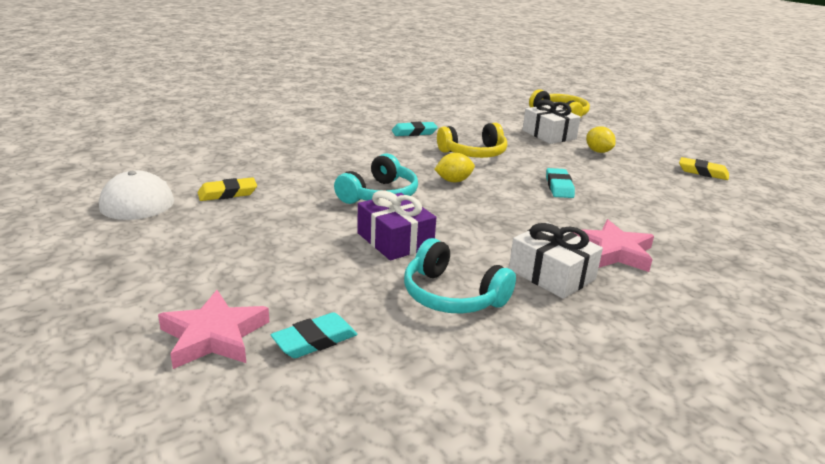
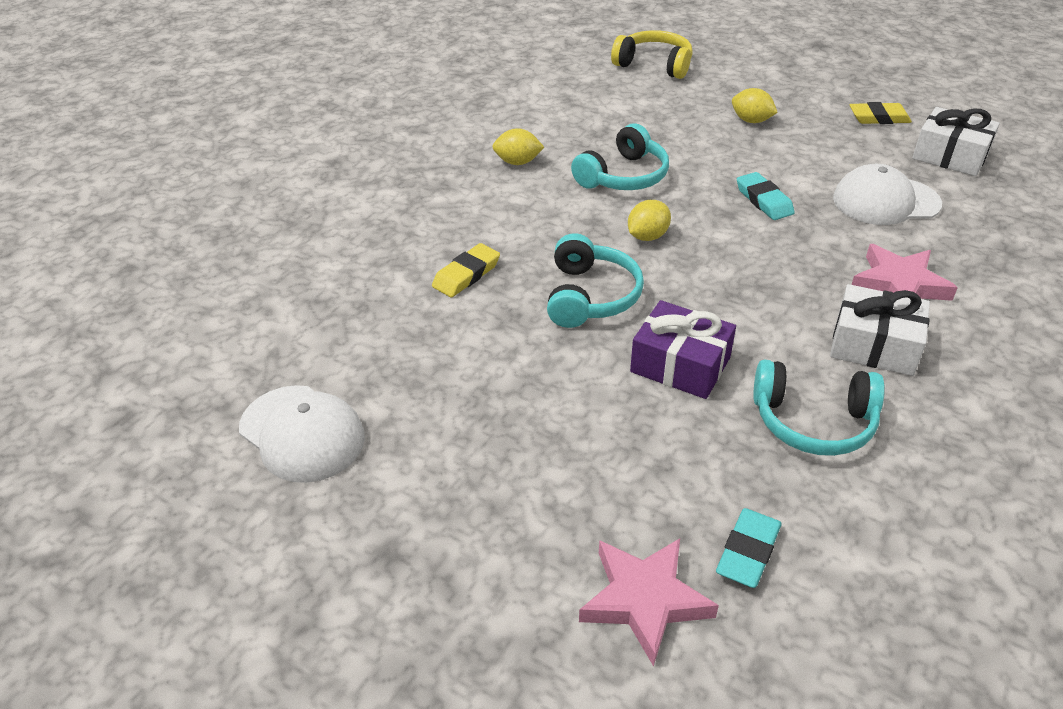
camera: 25 degrees left, 15 degrees up
(227, 193) = (408, 372): yellow eraser -> yellow eraser (466, 275)
(414, 132) = (518, 162): turquoise eraser -> yellow lemon
(474, 153) = (623, 176): yellow headphones -> turquoise headphones
(549, 134) = (674, 108): white gift -> white gift (950, 156)
(656, 210) = (885, 201): none -> white cap

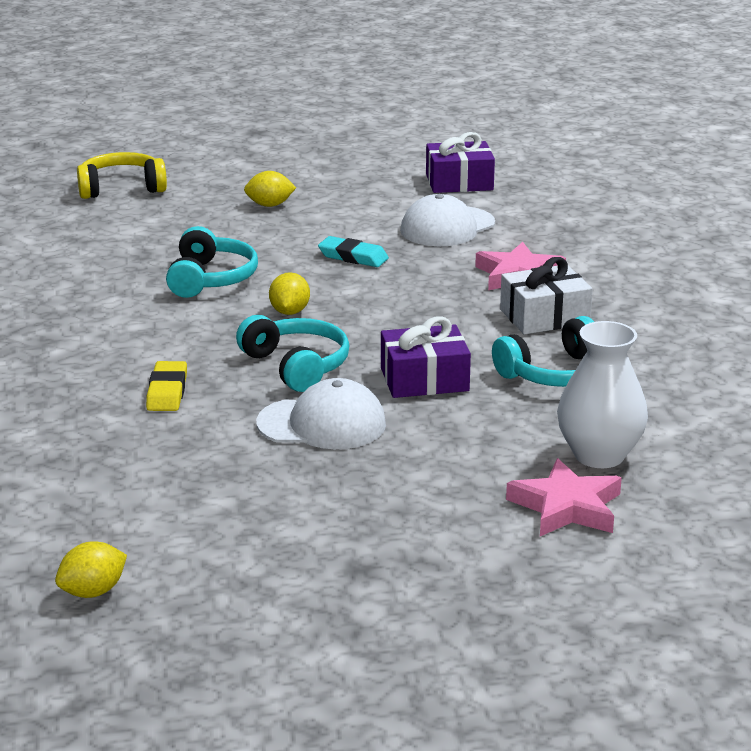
camera: 40 degrees left, 15 degrees down
(302, 433) = (179, 540): white cap -> white cap (322, 424)
(518, 162) = (95, 300): yellow lemon -> yellow lemon (93, 592)
(748, 551) = (599, 455): turquoise eraser -> white vase
(879, 118) = (373, 172): yellow eraser -> none
(950, 156) = (459, 182): white gift -> purple gift

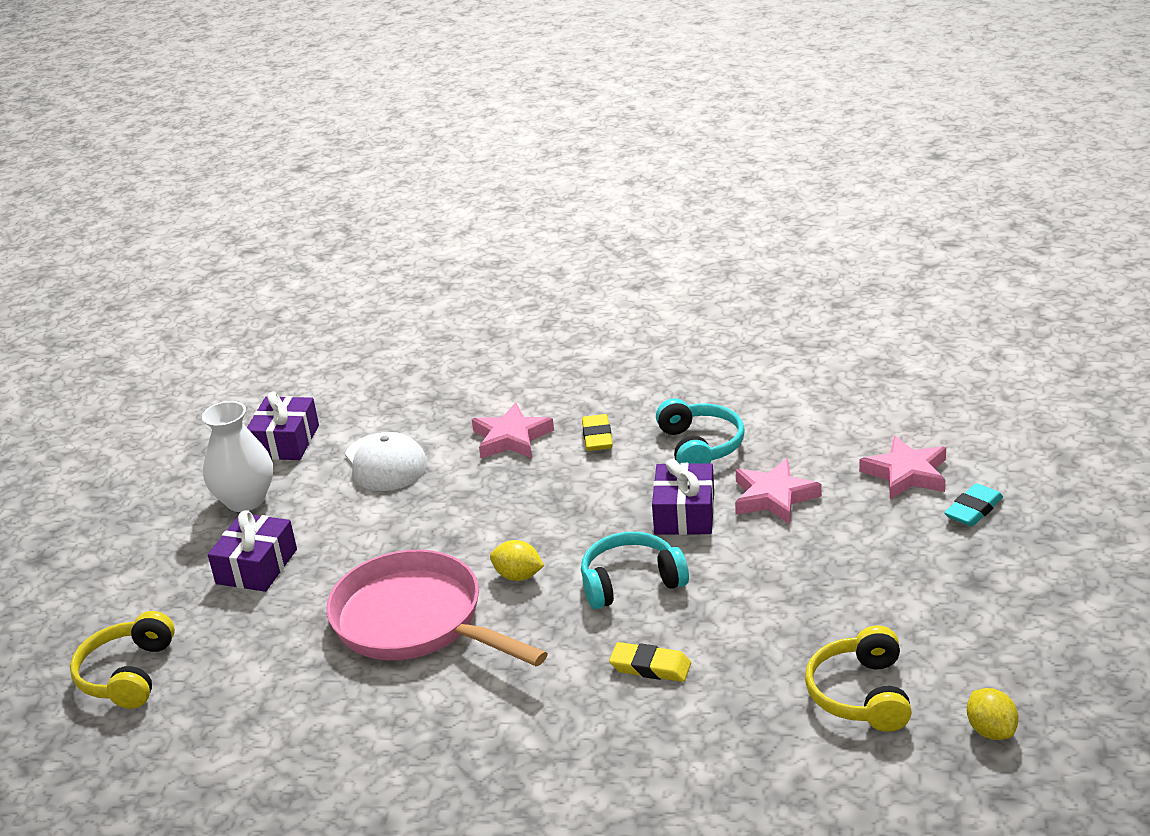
camera: 70 degrees left, 5 degrees up
(142, 508) = (861, 694): none -> yellow headphones
(211, 279) = (416, 621): turquoise headphones -> pink pan
(270, 205) = (256, 566): yellow lemon -> purple gift
(322, 424) = (743, 578): white cap -> none
(353, 257) = (418, 525): turquoise eraser -> turquoise eraser (973, 509)
(478, 426) = (774, 497): none -> pink star
(544, 317) = (597, 437): white gift -> yellow eraser
(599, 455) = (835, 447): white vase -> white vase (245, 500)

